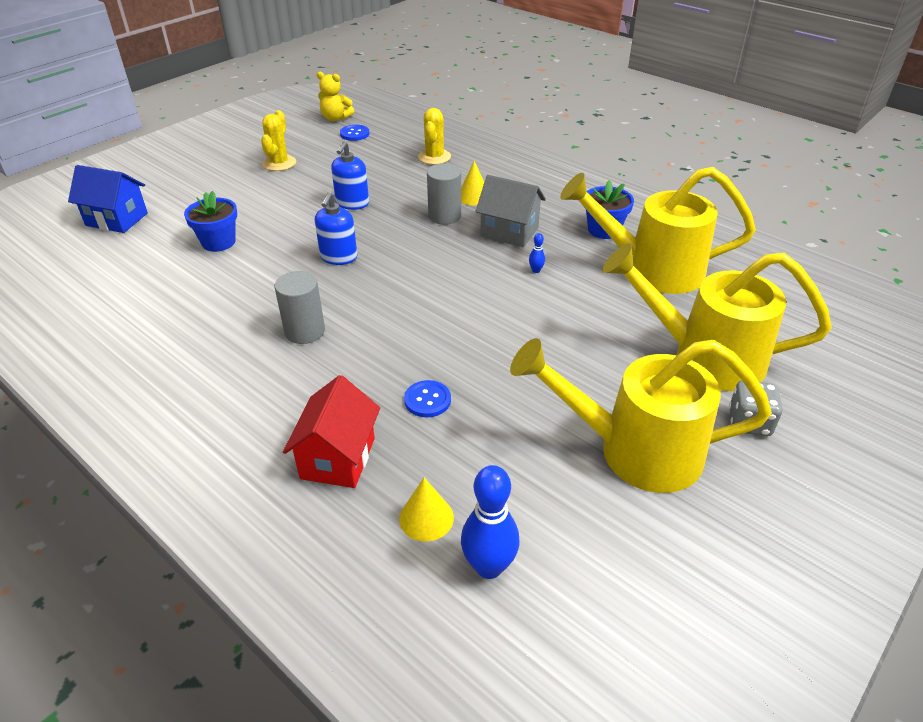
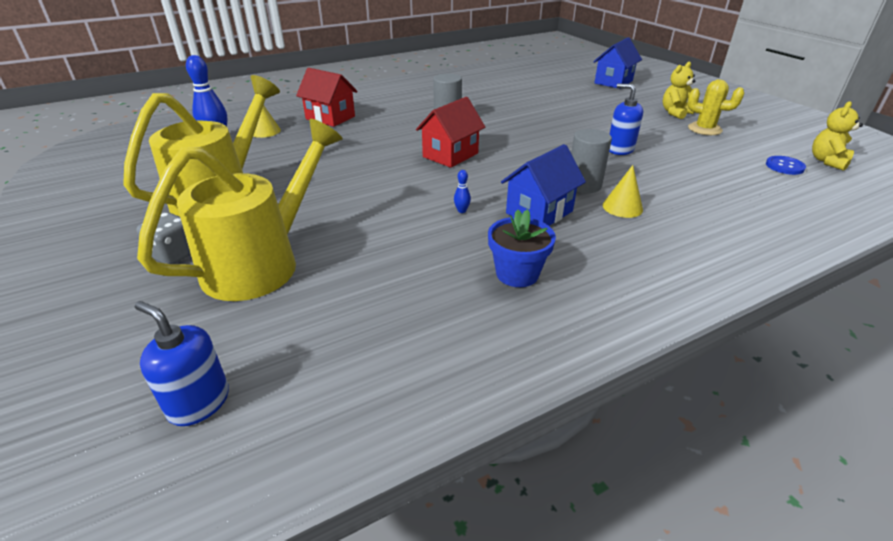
camera: 110 degrees right, 5 degrees down
(218, 242) = (571, 104): blue flower pot -> none
(234, 178) = (675, 113): none -> yellow teddy bear
(339, 257) = (531, 136): blue soap dispenser -> blue soap dispenser (199, 403)
(420, 303) = (450, 155): none -> red house
(427, 400) = (347, 143): blue button -> none
(434, 157) = (727, 201): yellow cactus -> none
(509, 232) = (539, 212): grey house -> blue house
(652, 269) = (415, 282): yellow watering can -> none

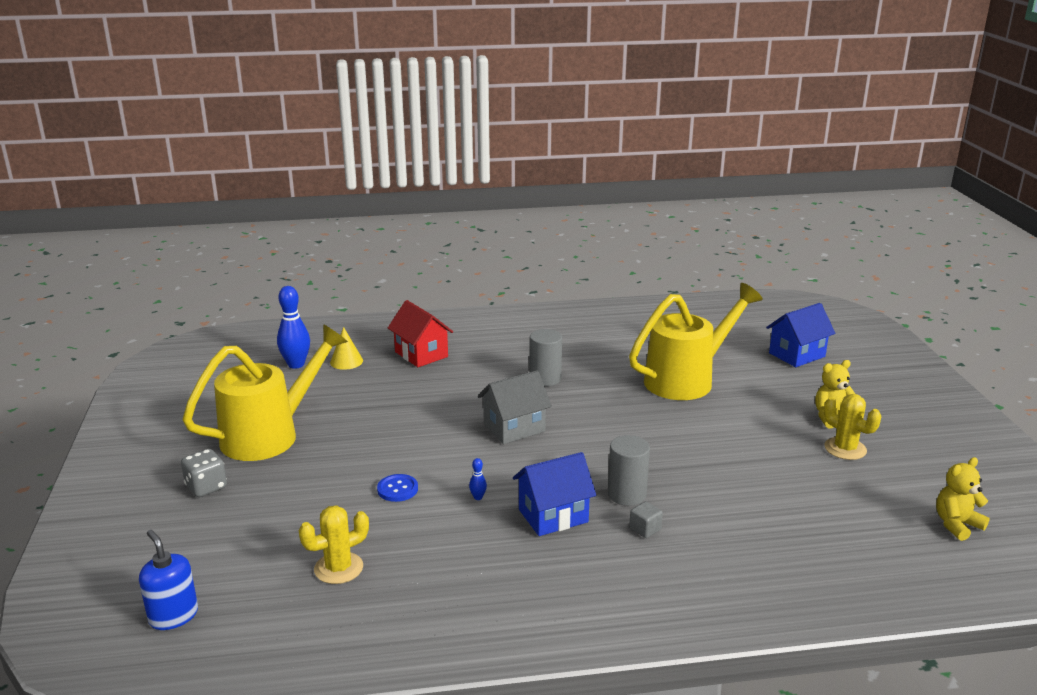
camera: 20 degrees right, 10 degrees down
(261, 263) = (271, 511): yellow watering can -> yellow watering can (686, 380)
(371, 301) = (338, 568): none -> yellow cactus
(450, 155) = (514, 428): red house -> grey house
(517, 274) = (480, 574): blue flower pot -> none
(620, 149) = (710, 457): blue soap dispenser -> none
(622, 207) = (645, 529): yellow cone -> grey cube
(784, 166) = (891, 520): blue button -> blue button (397, 489)

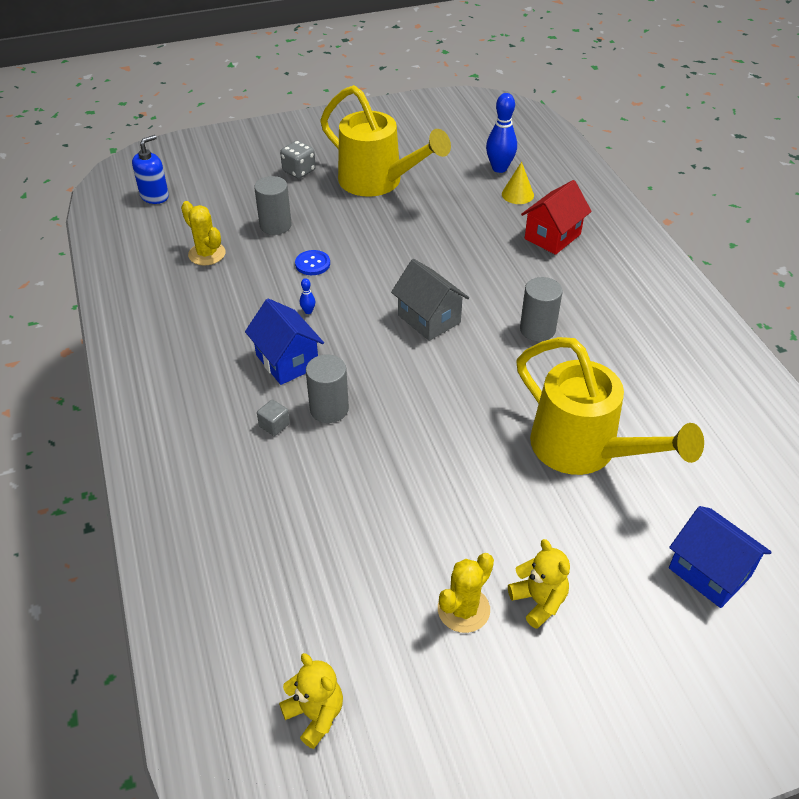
camera: 80 degrees right, 20 degrees up
(310, 511) = (275, 225): none -> grey cylinder

